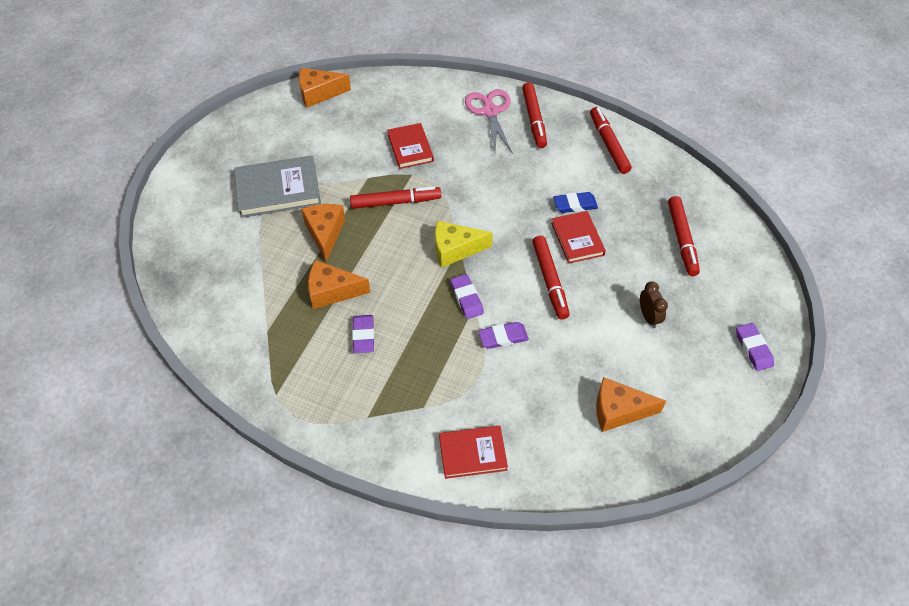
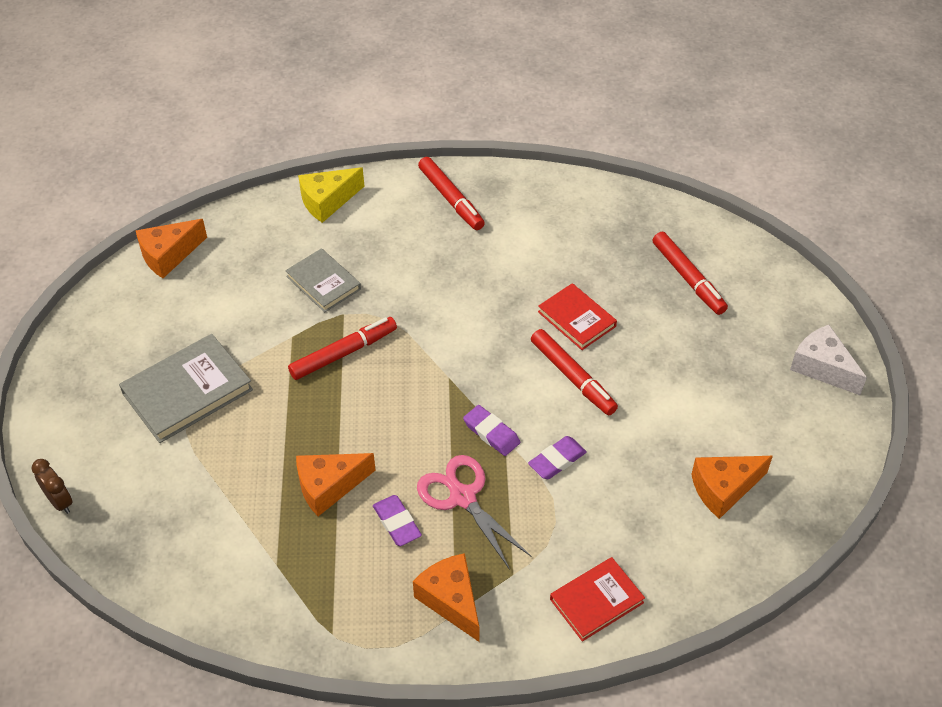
camera: 25 degrees left, 5 degrees down
(325, 233) = (279, 422): orange cheese -> orange cheese (451, 600)
(410, 148) = (323, 283): red book -> grey book
(455, 249) = (446, 382): yellow cheese -> yellow cheese (327, 201)
(490, 112) = (394, 207): pink scissors -> pink scissors (463, 497)
(575, 205) = (552, 281): blue eraser -> none
(608, 144) = (551, 199): red marker -> none
(648, 317) = (699, 376): brown clock -> brown clock (60, 501)
(753, 348) = (822, 367): purple eraser -> white cheese

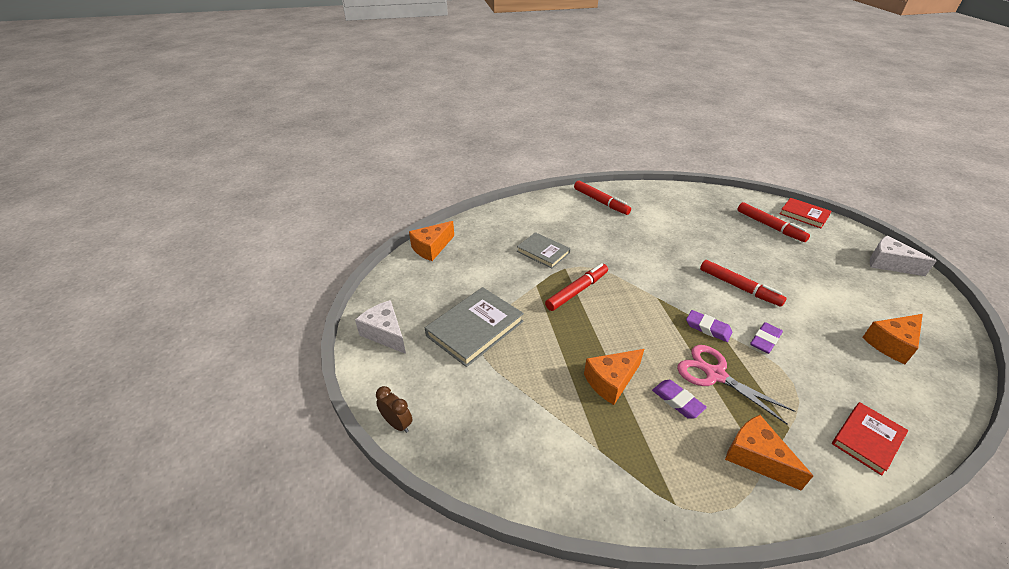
camera: 10 degrees left, 10 degrees down
(73, 383) = (385, 333): none -> white cheese
(327, 201) = (525, 210): yellow cheese -> none
(576, 319) = (718, 254): red book -> red book (804, 215)

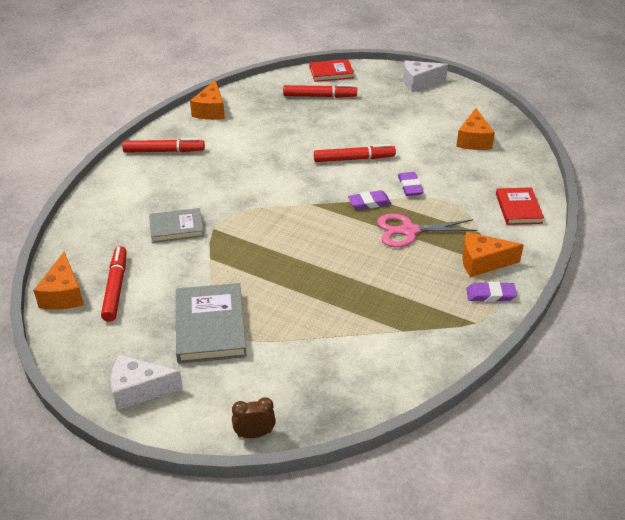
camera: 50 degrees left, 0 degrees up
(577, 291) = (248, 240): red marker -> red marker (115, 288)
(611, 381) = (356, 284): orange cheese -> orange cheese (210, 111)
(677, 401) = (408, 264): purple eraser -> purple eraser (490, 295)

